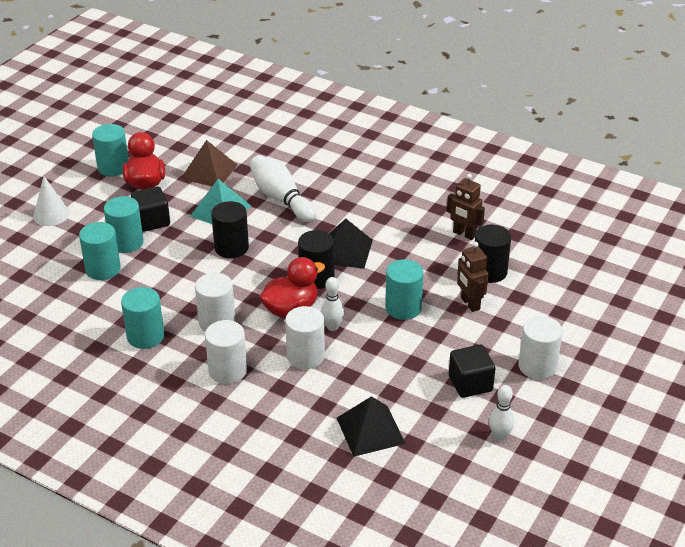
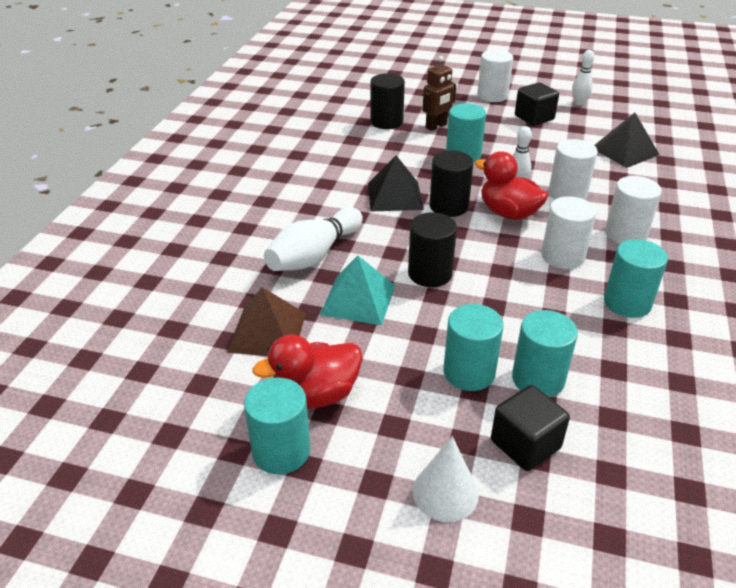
camera: 105 degrees left, 0 degrees up
(152, 221) = (408, 359): black cube -> black cube (525, 444)
(464, 234) = (336, 138): brown robot -> none

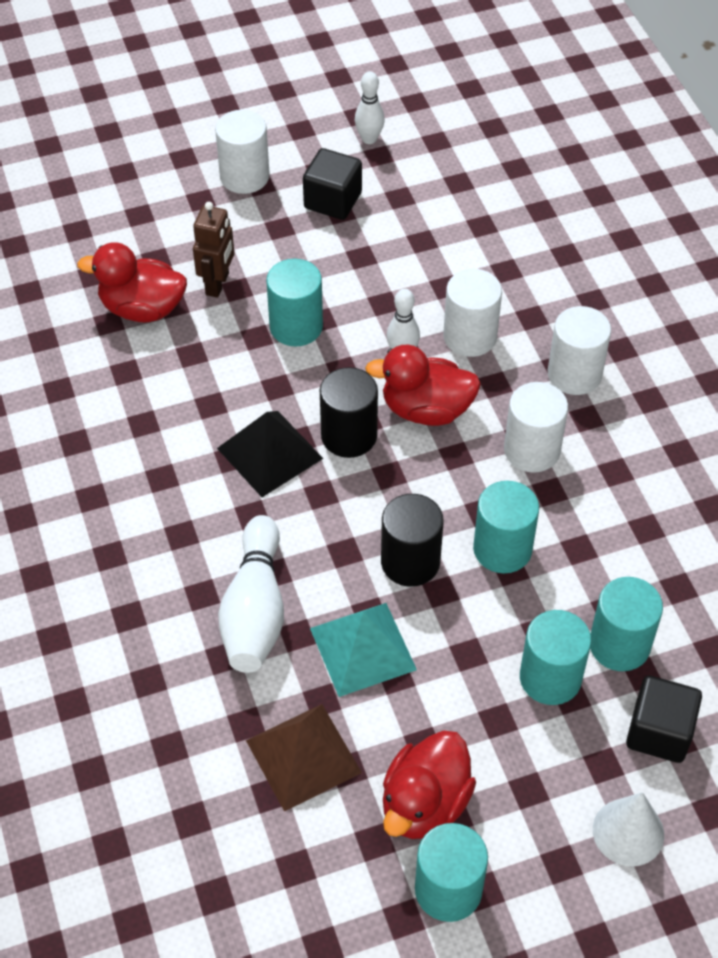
camera: 35 degrees left, 15 degrees up
(386, 122) = (142, 308): black cylinder -> red duck
(625, 151) = (485, 217): black pyramid -> none
(627, 303) = (638, 485): turquoise cylinder -> turquoise cylinder (502, 549)

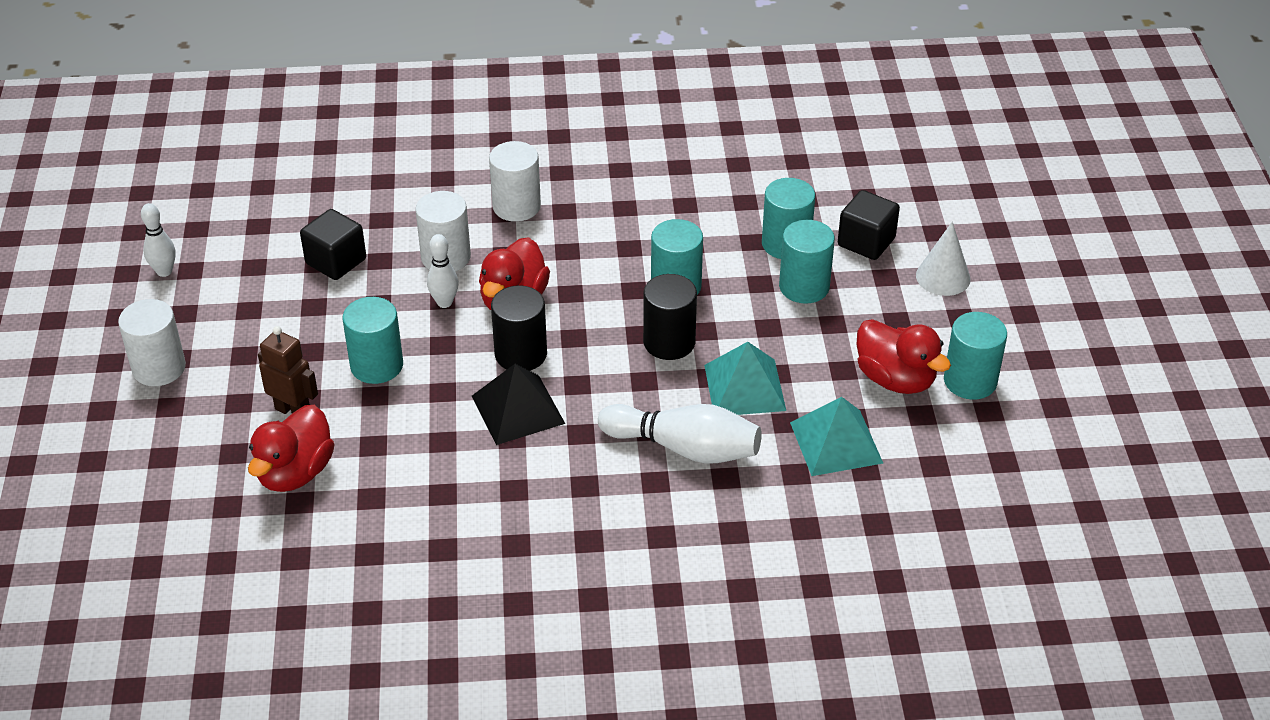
camera: 75 degrees left, 10 degrees down
(303, 756) = (836, 442): brown pyramid -> turquoise pyramid
(333, 200) = (231, 311): black cube -> black cube (336, 261)
(532, 450) = (584, 248): white cylinder -> none

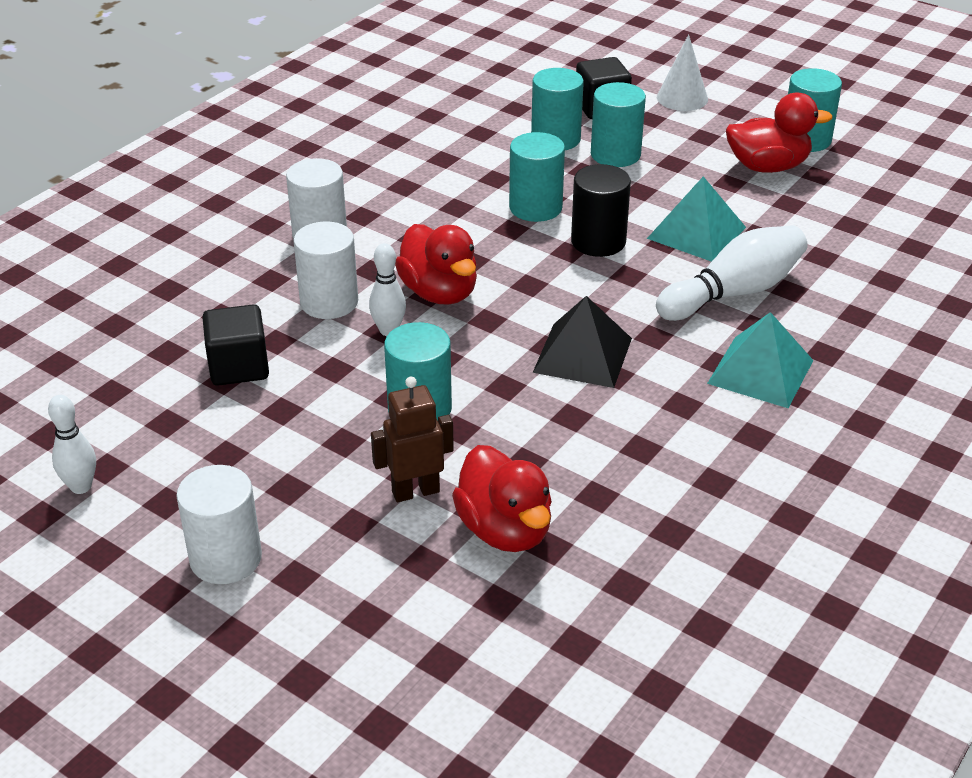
camera: 50 degrees left, 5 degrees down
(521, 354) = (514, 321): black cylinder -> none
(836, 442) = (807, 223): turquoise pyramid -> turquoise pyramid (760, 372)

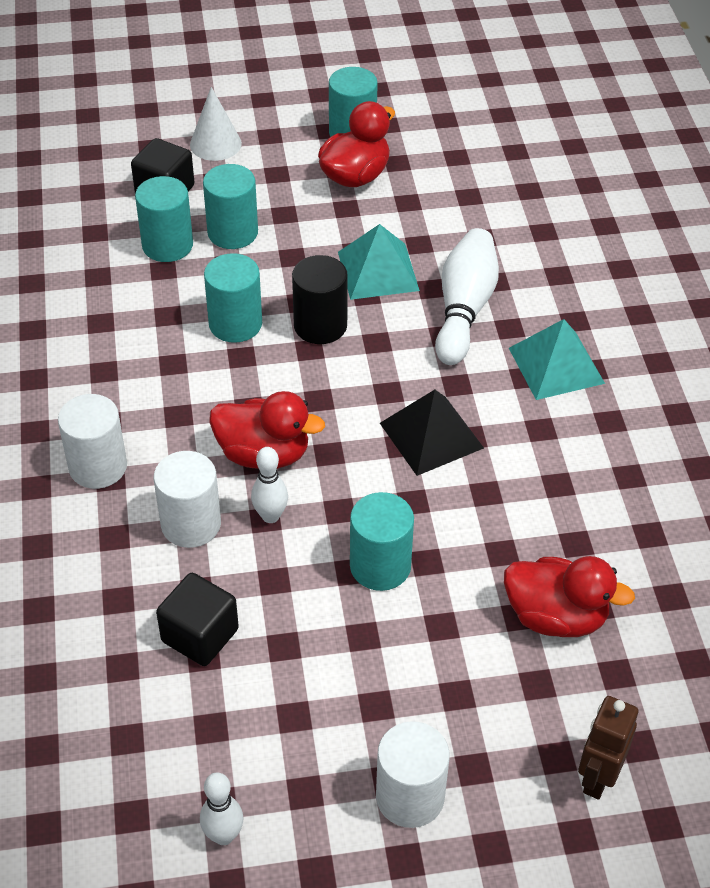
camera: 45 degrees left, 10 degrees up
(415, 491) = (463, 635): brown robot -> brown robot (597, 777)

